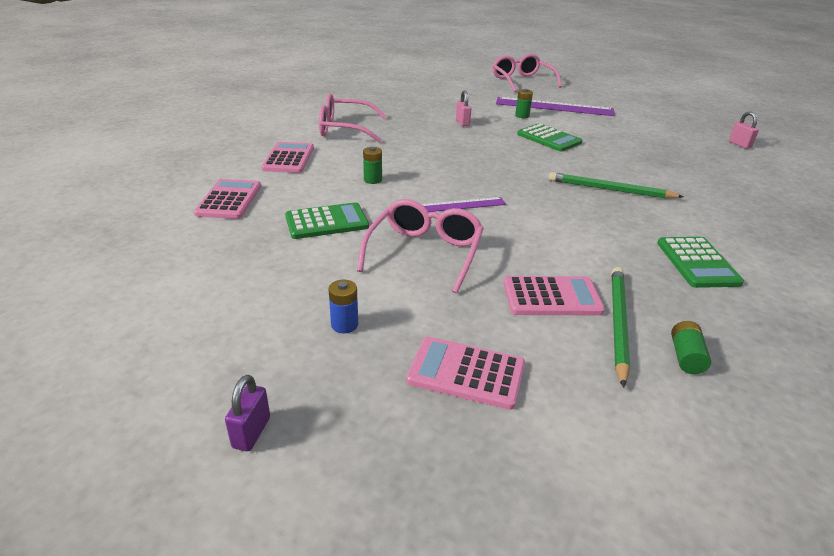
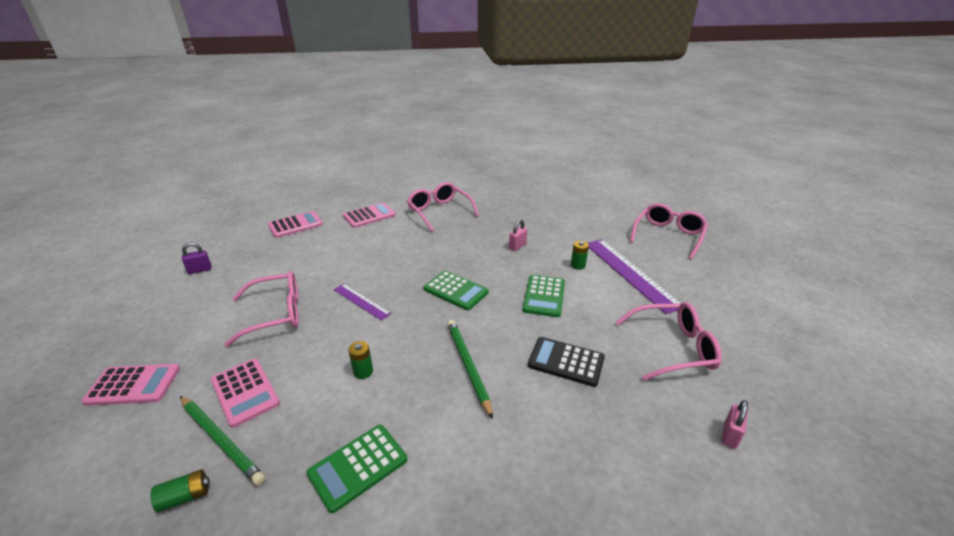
camera: 55 degrees right, 0 degrees up
(251, 432) = (65, 334): purple padlock -> purple padlock (200, 270)
(326, 222) = (292, 264): green calculator -> green calculator (455, 291)
(344, 325) = (172, 320): blue battery -> none
(373, 180) = (367, 254): green battery -> green battery (363, 371)
(466, 373) = (133, 385): pink calculator -> pink calculator turned 105 degrees clockwise
(617, 323) = (221, 440): green pencil -> green pencil turned 60 degrees clockwise
(636, 158) = (566, 361): none -> black calculator
(651, 127) = (673, 348): none -> pink glasses

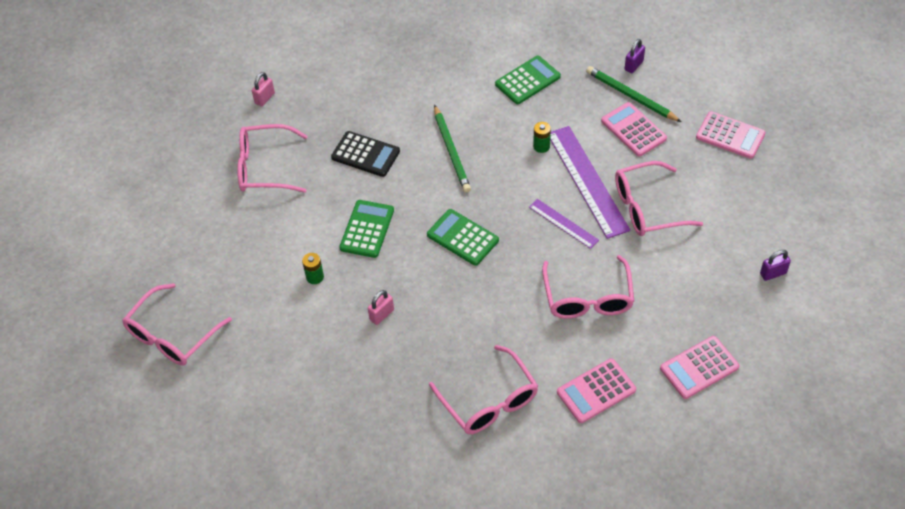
camera: 175 degrees left, 20 degrees up
(133, 385) = (730, 136): pink calculator -> pink calculator turned 150 degrees counterclockwise
(185, 496) = (633, 65): green battery -> purple padlock
(358, 255) = (588, 298): none -> pink glasses
(630, 273) = (258, 263): purple ruler -> purple ruler (587, 181)

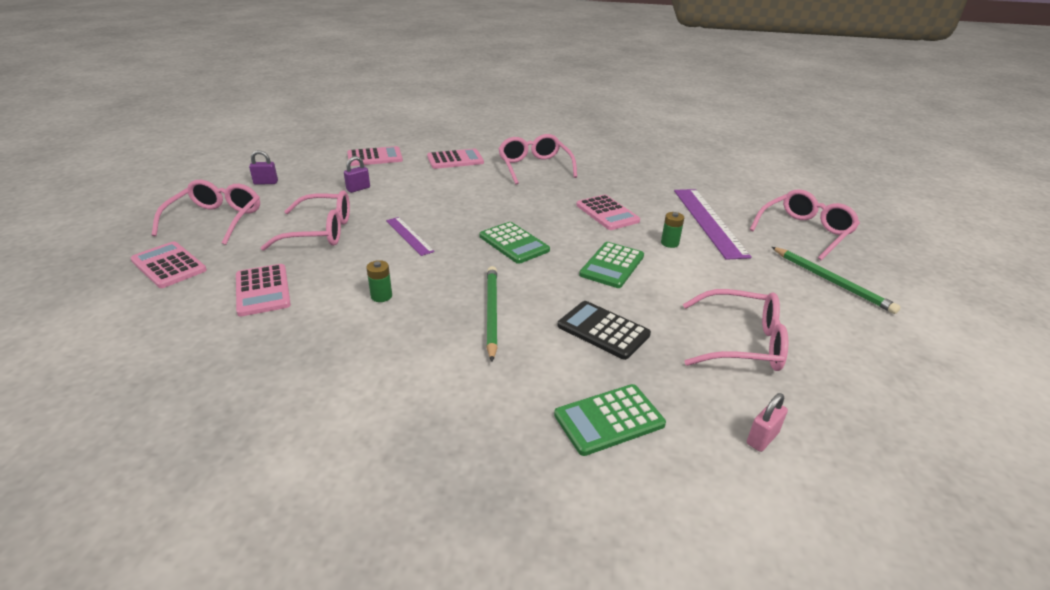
camera: 170 degrees left, 20 degrees down
(382, 315) = (607, 213): pink padlock -> pink calculator
(527, 80) = (338, 372): green calculator -> green calculator (609, 419)
(587, 181) = (358, 259): purple ruler -> purple ruler (709, 221)
(588, 298) = (425, 194): pink glasses -> pink glasses (216, 220)
(631, 96) = (225, 324): green pencil -> green pencil (831, 281)
(633, 65) = (176, 359): purple padlock -> purple padlock (358, 189)

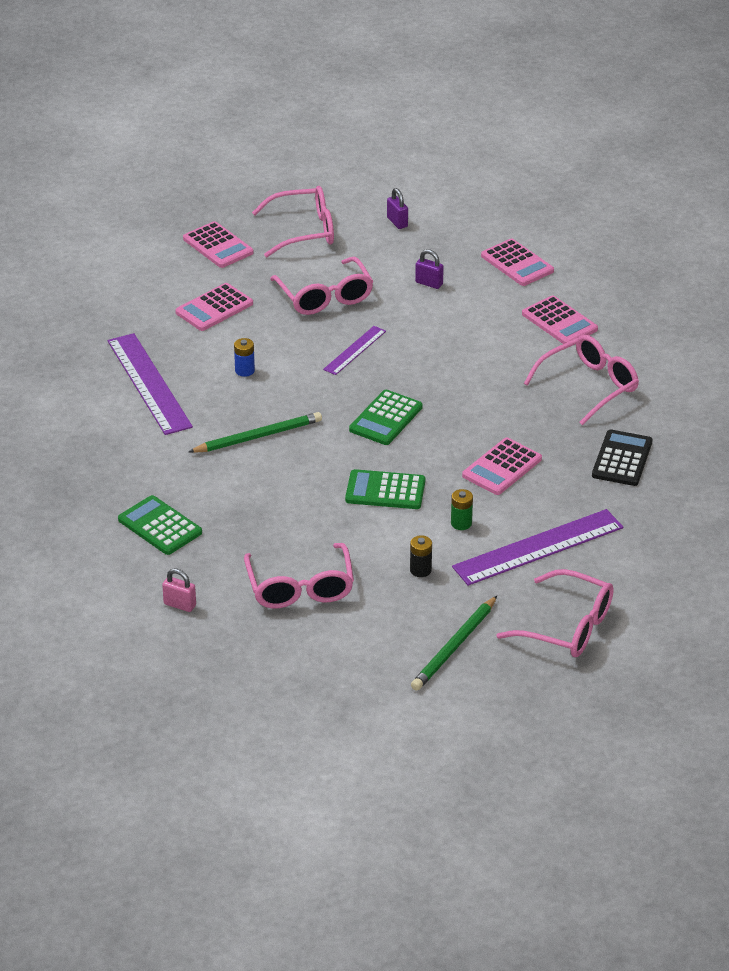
camera: 70 degrees right, 5 degrees up
(169, 265) = (218, 246): pink calculator -> pink calculator turned 120 degrees clockwise
(340, 364) = (148, 383): none -> purple ruler
(381, 296) = (244, 370): green battery -> blue battery
(603, 330) = (270, 504): black calculator -> black calculator (622, 459)
(726, 274) = (420, 570): none -> black battery

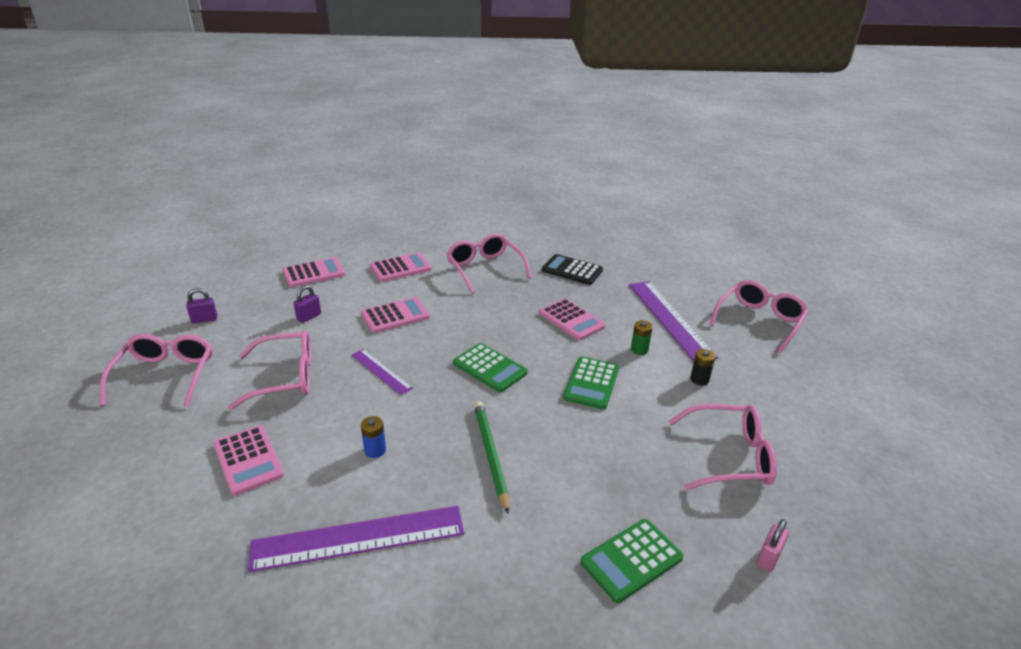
camera: 80 degrees left, 5 degrees down
(218, 246) = (133, 441): pink calculator -> pink calculator (395, 316)
(454, 647) = (793, 376): green pencil -> none

